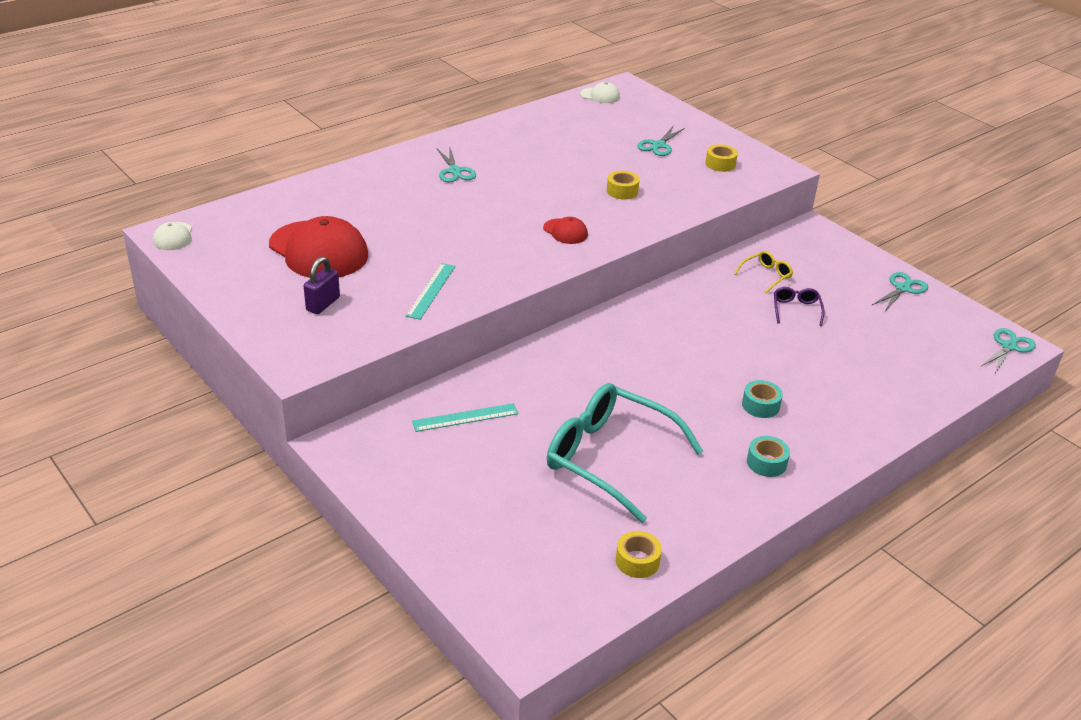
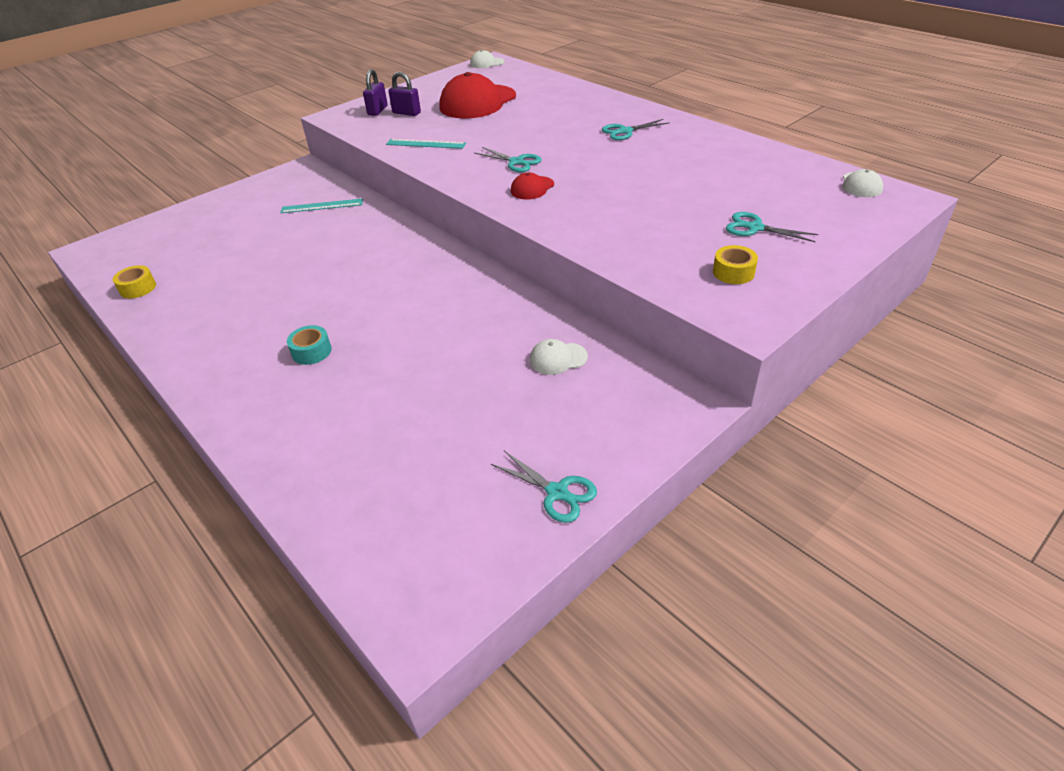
camera: 90 degrees right, 5 degrees up
(300, 328) = (377, 110): none -> purple padlock
(465, 417) = (322, 206): turquoise ruler -> turquoise ruler turned 75 degrees counterclockwise
(609, 458) = (258, 269): turquoise glasses -> none
(622, 191) = (627, 211): yellow tape -> none
(766, 275) = (558, 358): yellow glasses -> white cap
(766, 463) = (225, 354): turquoise tape -> none
(796, 310) = (487, 381): purple glasses -> none
(1009, 347) = (413, 613): turquoise scissors -> turquoise scissors (516, 162)

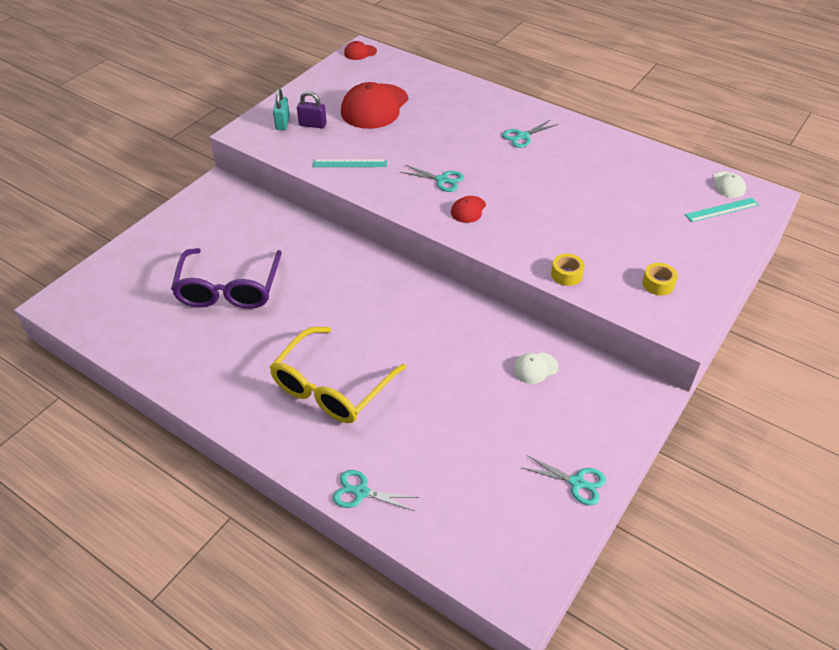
camera: 15 degrees left, 5 degrees up
(138, 288) = (134, 341): yellow tape -> yellow tape (566, 274)
(259, 252) = (229, 289): none -> purple glasses
(311, 351) = (331, 387): turquoise tape -> yellow glasses
(322, 206) = (261, 230): turquoise ruler -> turquoise ruler (722, 210)
(377, 110) = (283, 123): purple padlock -> turquoise padlock
(487, 63) = (360, 52): white cap -> red cap
(755, 228) = (661, 237): turquoise scissors -> turquoise scissors (361, 492)

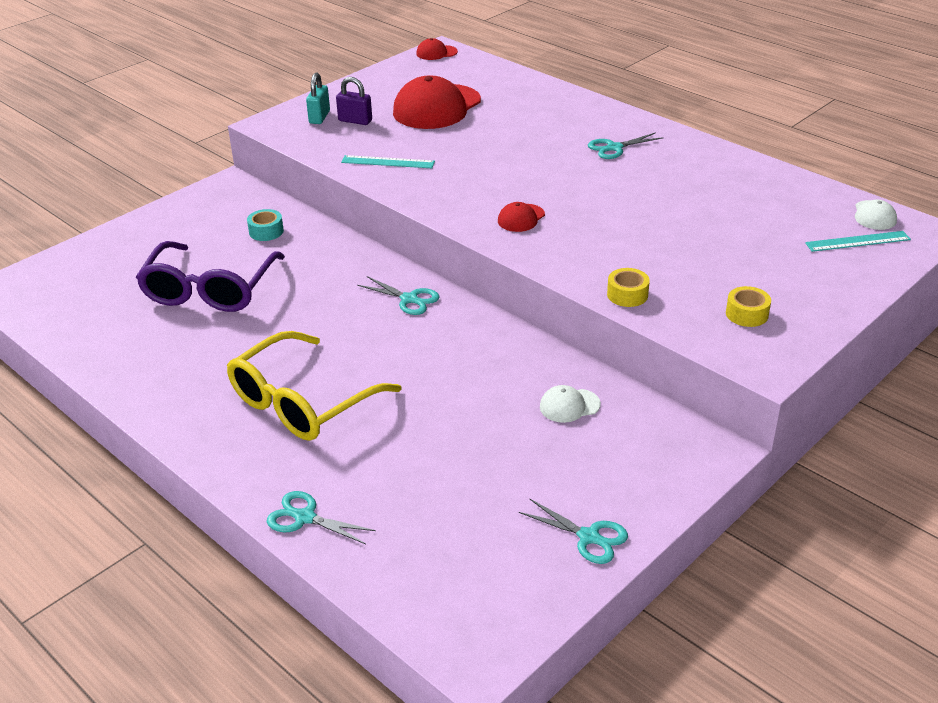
camera: 10 degrees right, 10 degrees down
(259, 229) = (266, 231): none -> turquoise tape
(442, 180) = (497, 186): turquoise scissors -> turquoise scissors (409, 299)

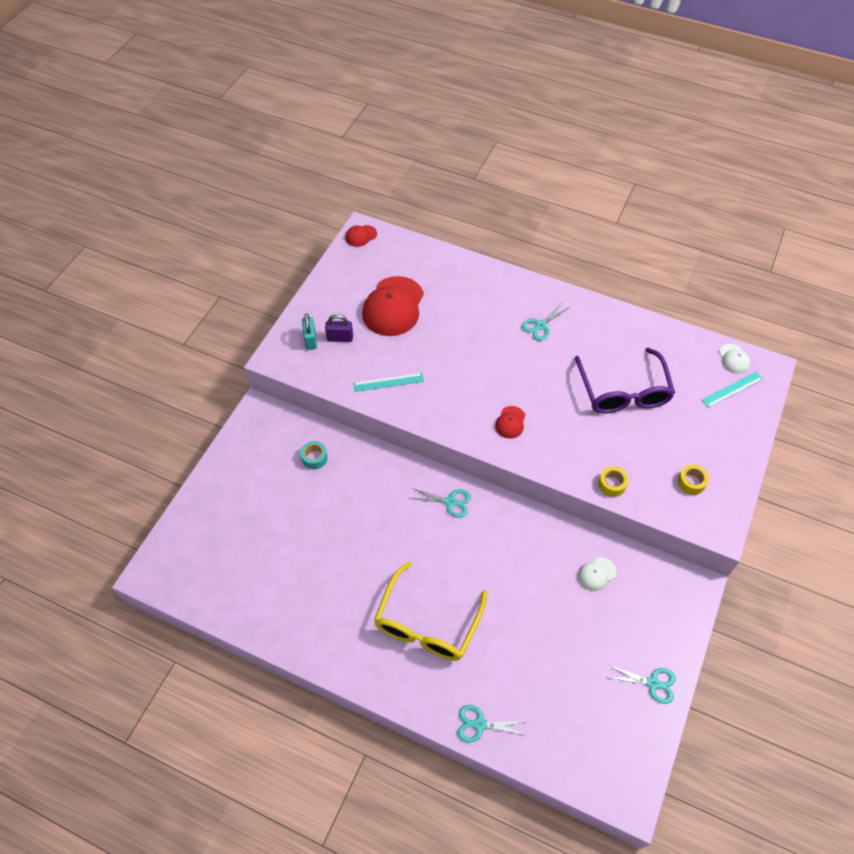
camera: 20 degrees left, 20 degrees up
(210, 290) = (306, 532): purple glasses -> purple glasses (623, 391)

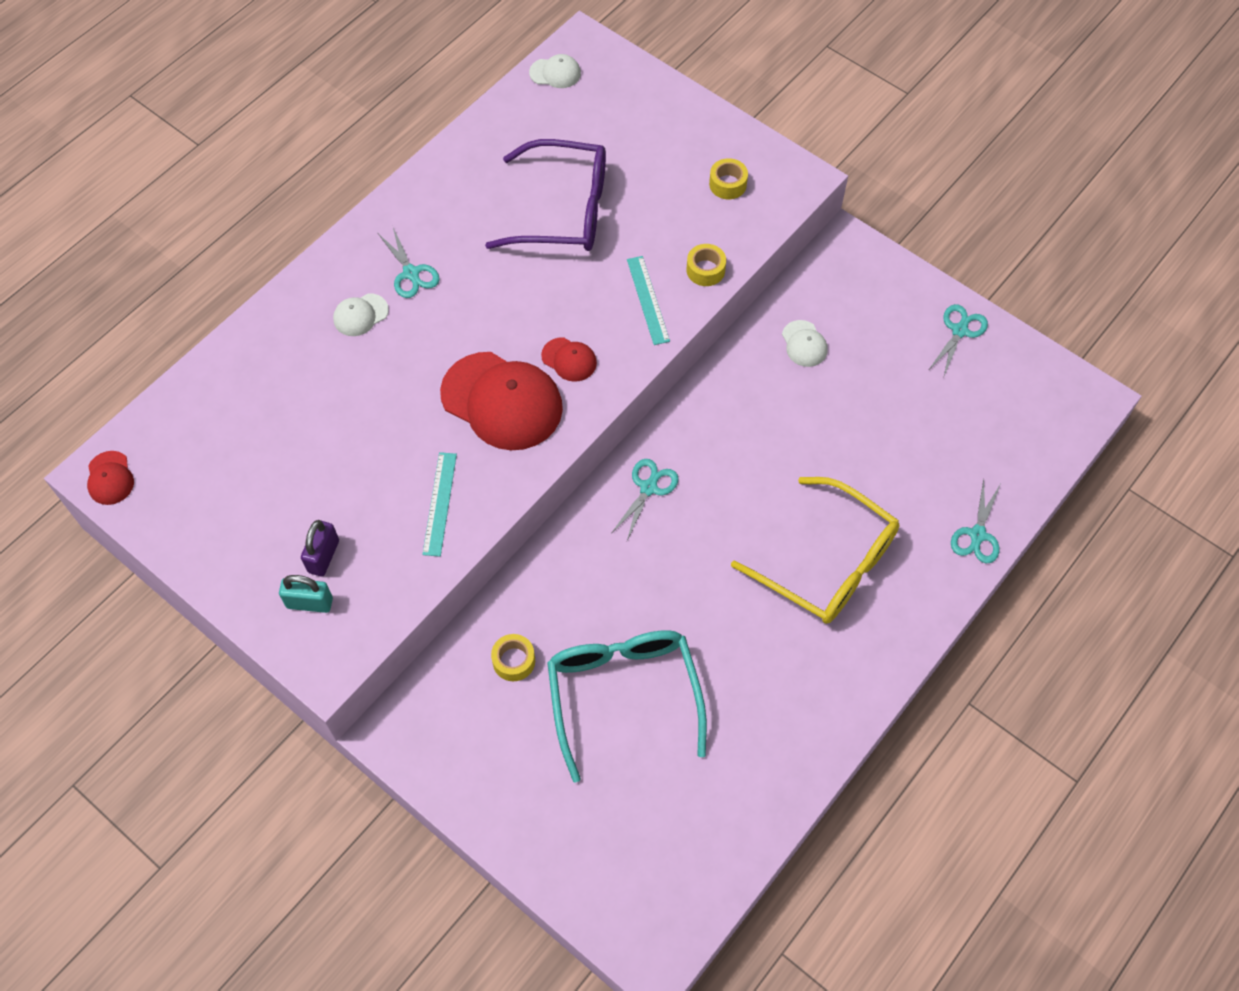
camera: 75 degrees left, 5 degrees up
(306, 521) = (623, 694): none -> turquoise glasses
(314, 458) = (514, 661): turquoise tape -> yellow tape
(393, 306) = (290, 463): red cap -> red cap (502, 401)
(501, 310) = (360, 315): none -> white cap
(732, 389) = (602, 92): turquoise ruler -> turquoise ruler (648, 300)

